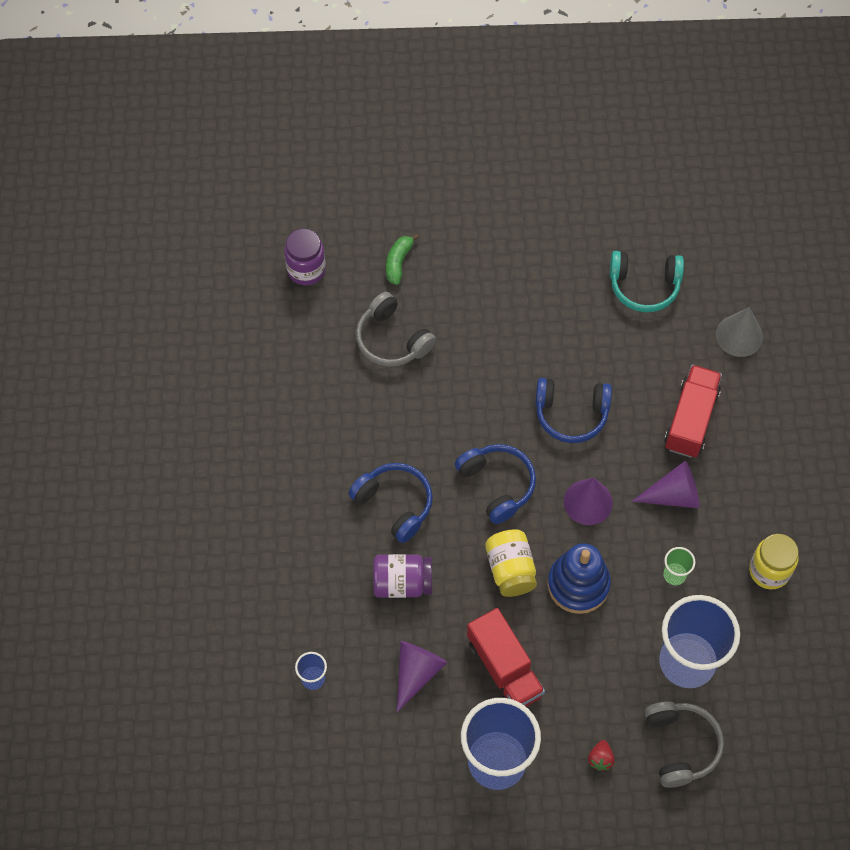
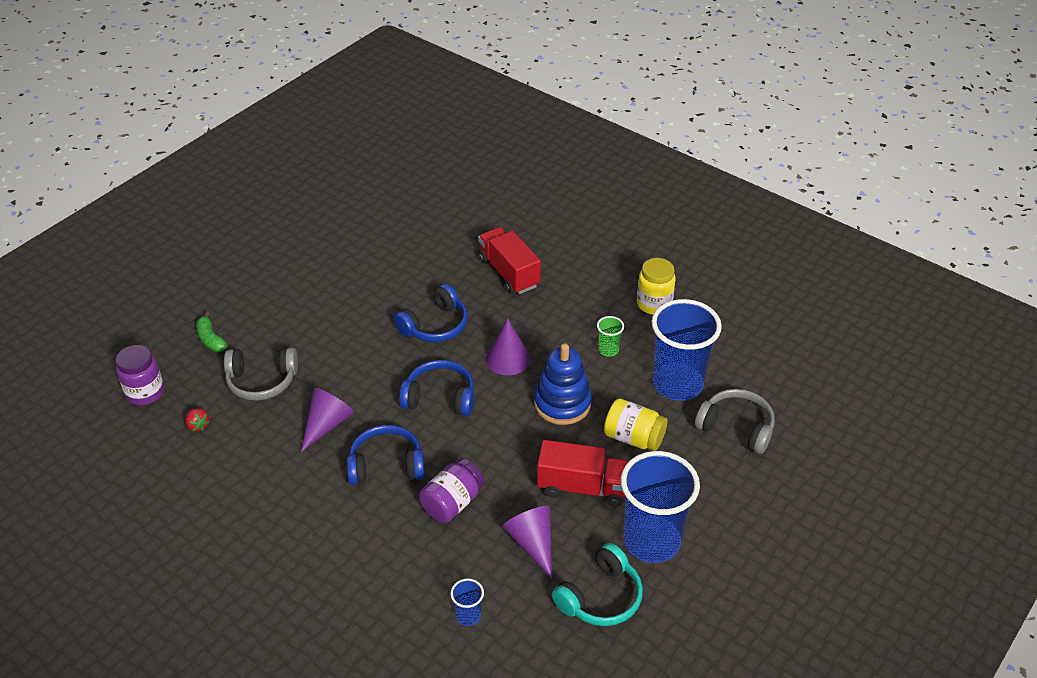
camera: 50 degrees left, 20 degrees down
(510, 569) = (511, 433): yellow jar -> yellow jar (633, 438)
(600, 759) = (706, 478): red strawberry -> red strawberry (198, 425)
(644, 286) = (391, 234): turquoise headphones -> turquoise headphones (600, 597)
(673, 495) = (551, 314): purple cone -> purple cone (327, 424)
(739, 335) = (479, 216): grey cone -> none

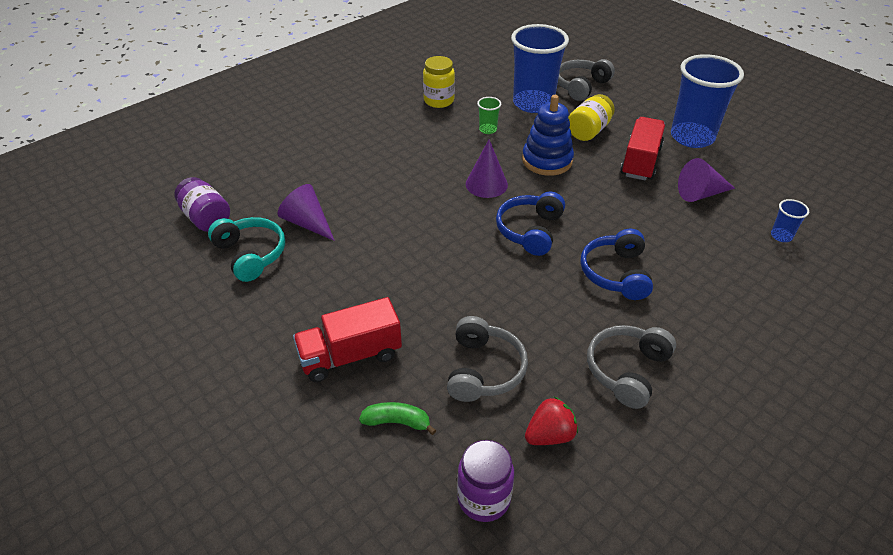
camera: 80 degrees left, 0 degrees up
(198, 425) = (549, 435): red strawberry -> red strawberry, size x1.52
(211, 339) = (397, 422): green banana -> green banana turned 150 degrees counterclockwise
(264, 473) = (627, 370): none -> grey headphones
(327, 424) = (558, 315): purple cone -> purple cone (307, 223)
(435, 325) = (429, 225): blue headphones -> none
(452, 503) = (661, 234): purple jar -> purple jar (206, 218)
(509, 272) = (368, 171): red truck -> red truck (350, 356)
(600, 597) = (748, 167): turquoise headphones -> turquoise headphones (250, 254)

